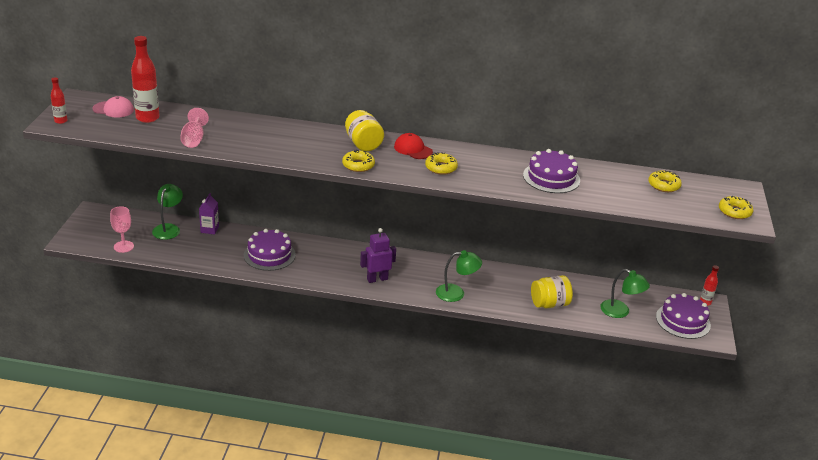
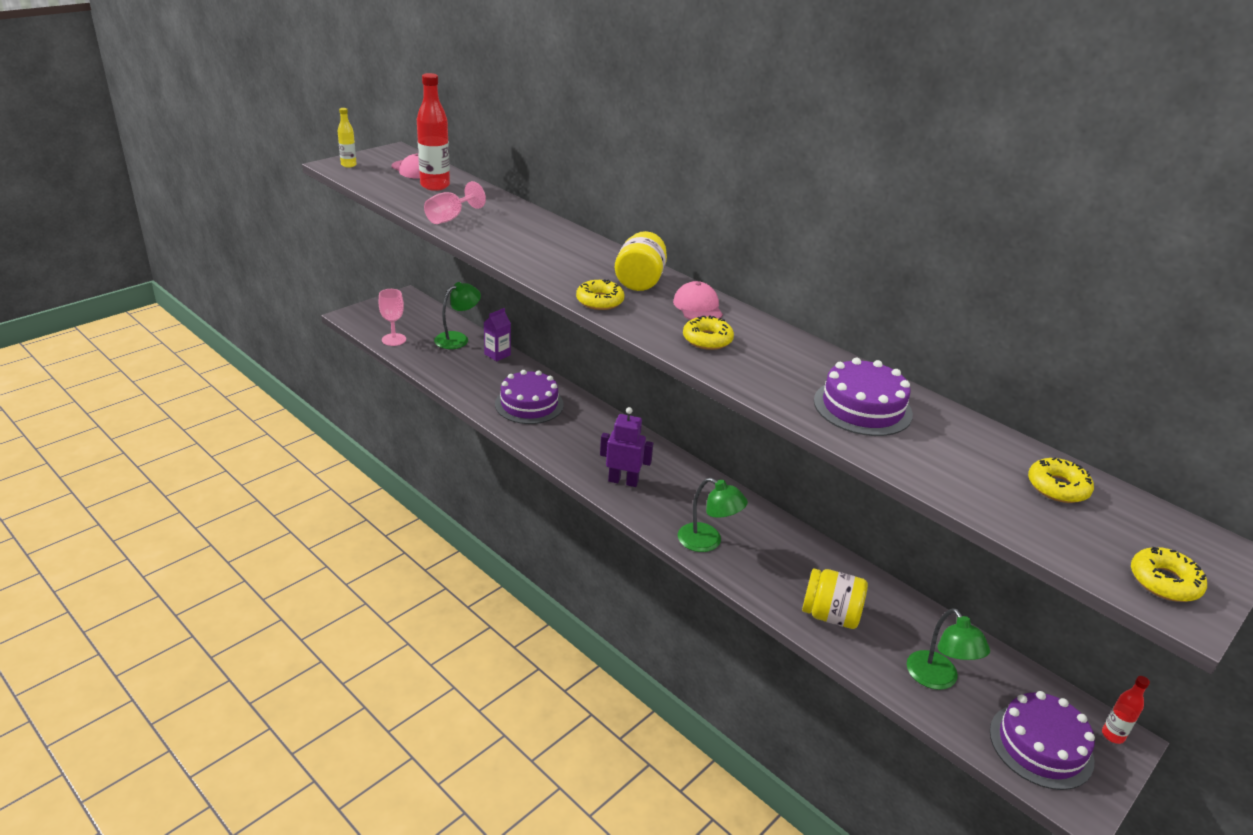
camera: 35 degrees right, 0 degrees up
(61, 121) = (348, 165): red bottle -> yellow bottle
(413, 149) = (698, 307): red cap -> pink cap

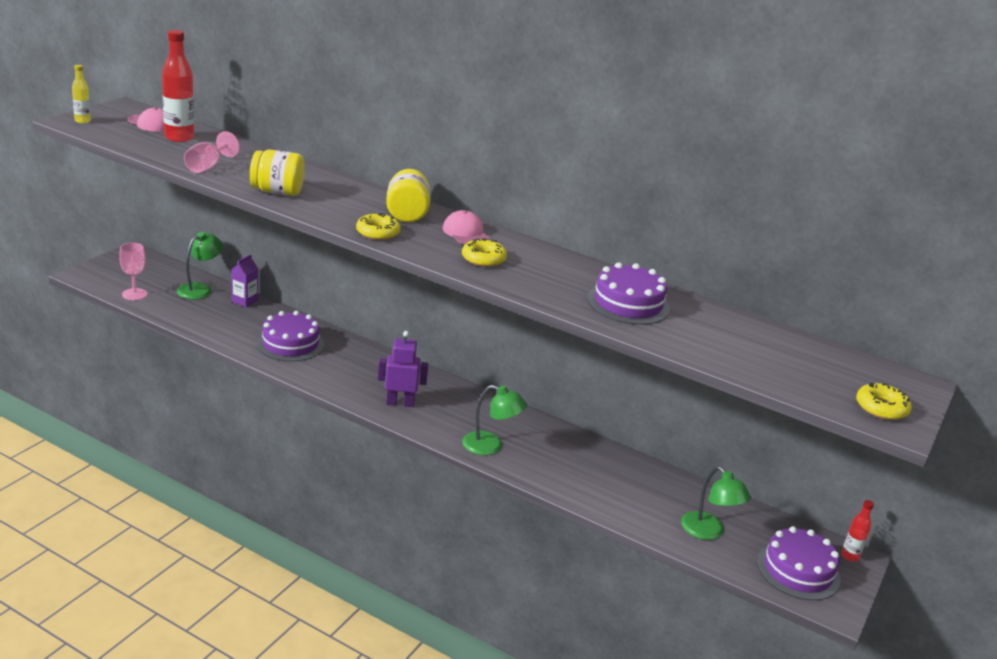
camera: 15 degrees left, 5 degrees down
(830, 615) = (610, 494): yellow jar -> yellow jar (277, 192)
(1057, 487) = (791, 350): yellow donut -> none

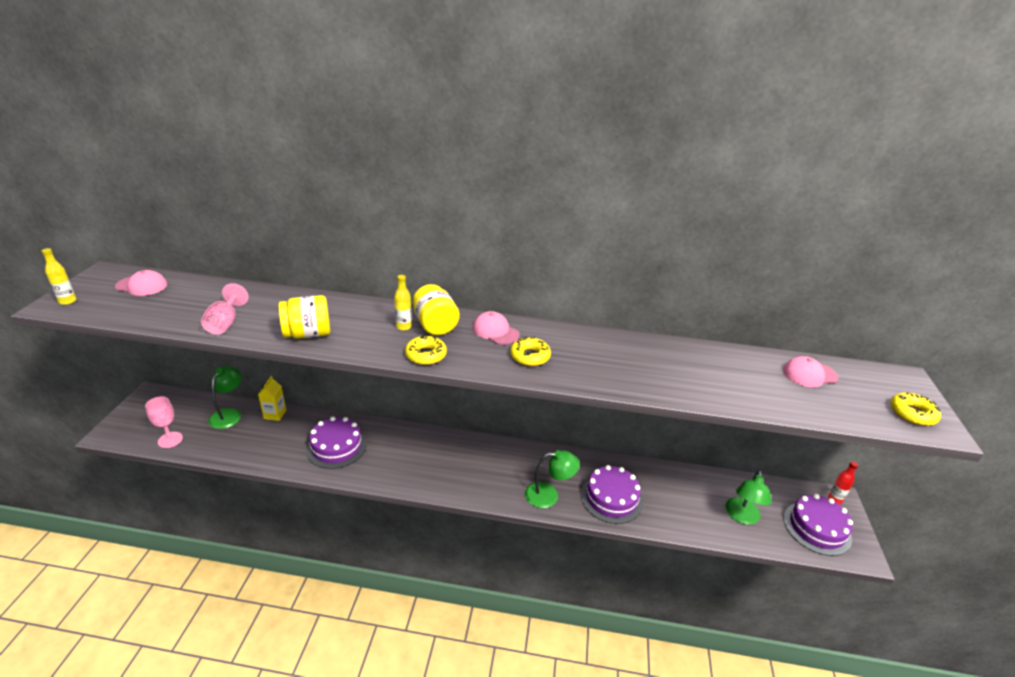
camera: 20 degrees left, 5 degrees up
(179, 138) = (179, 296): red bottle -> none
(244, 301) = (275, 414): purple carton -> yellow carton
(374, 208) = (404, 327): none -> yellow bottle
(400, 403) = (457, 477): purple robot -> none
(628, 303) = (668, 367): purple cake -> purple cake (611, 498)
(708, 532) = (742, 517): green lamp -> green lamp turned 75 degrees clockwise
(794, 350) = (809, 374): none -> pink cap

